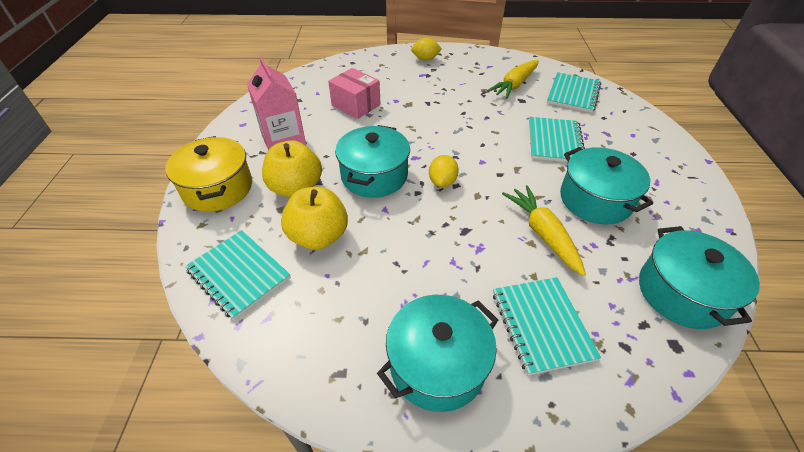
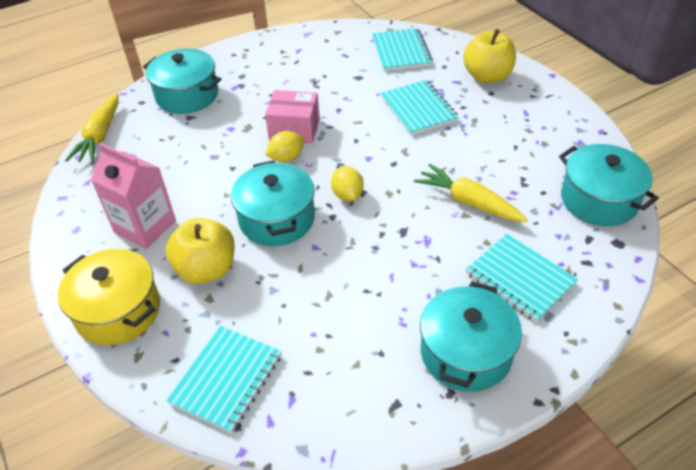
camera: 30 degrees left, 0 degrees up
(238, 274) = (227, 379): turquoise notebook -> turquoise notebook turned 75 degrees counterclockwise
(318, 236) = (273, 304): yellow apple -> yellow apple (487, 77)
(356, 105) = (191, 152): pink box -> pink box (294, 129)
(425, 59) = (223, 67): yellow lemon -> yellow lemon (286, 157)
(514, 85) = (339, 63): yellow carrot -> yellow carrot (100, 136)
(595, 200) = (489, 151): turquoise pot -> turquoise pot (187, 95)

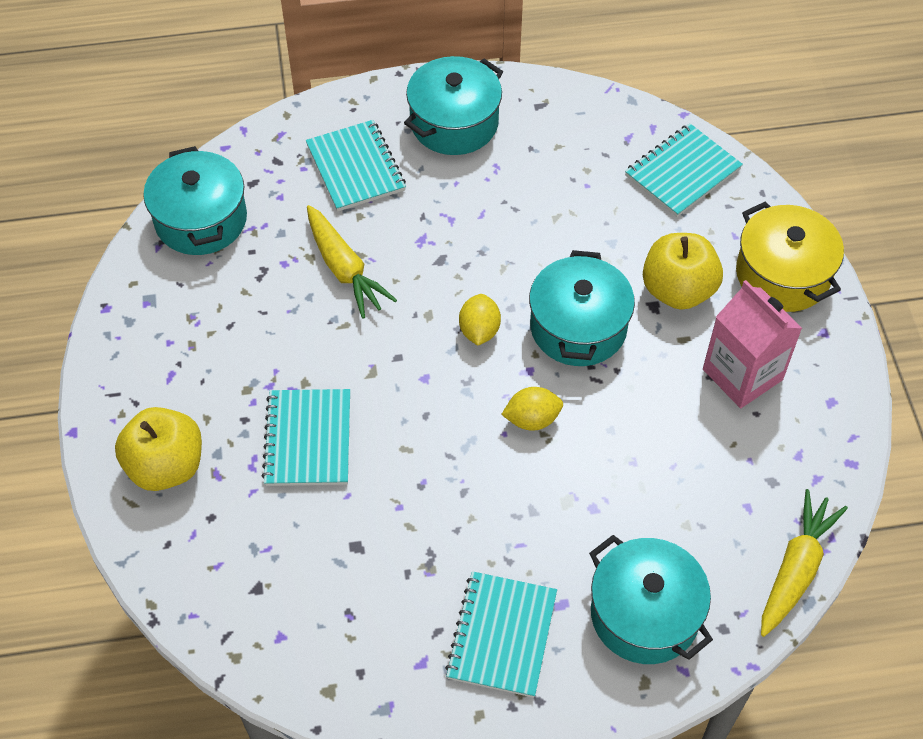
camera: 160 degrees left, 10 degrees up
(294, 129) = (501, 468): pink box -> none
(401, 51) = (254, 583): turquoise notebook -> turquoise notebook (502, 635)

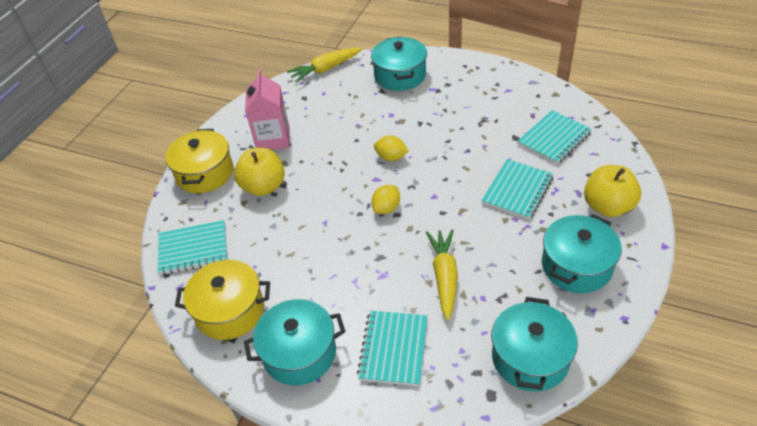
camera: 145 degrees left, 10 degrees down
(502, 635) = (466, 87): turquoise notebook -> turquoise notebook (554, 138)
(568, 129) = (230, 311): none -> yellow pot
(578, 327) = (332, 189): turquoise pot -> turquoise pot (576, 266)

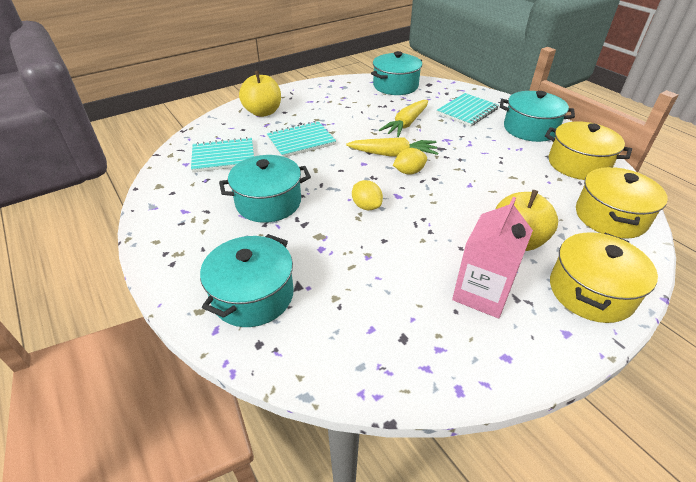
camera: 150 degrees left, 5 degrees down
(193, 249) = (610, 217): turquoise notebook -> yellow pot
(325, 69) = (333, 377): yellow carrot -> yellow carrot (393, 154)
(576, 266) = (324, 100): turquoise pot -> turquoise pot (268, 202)

